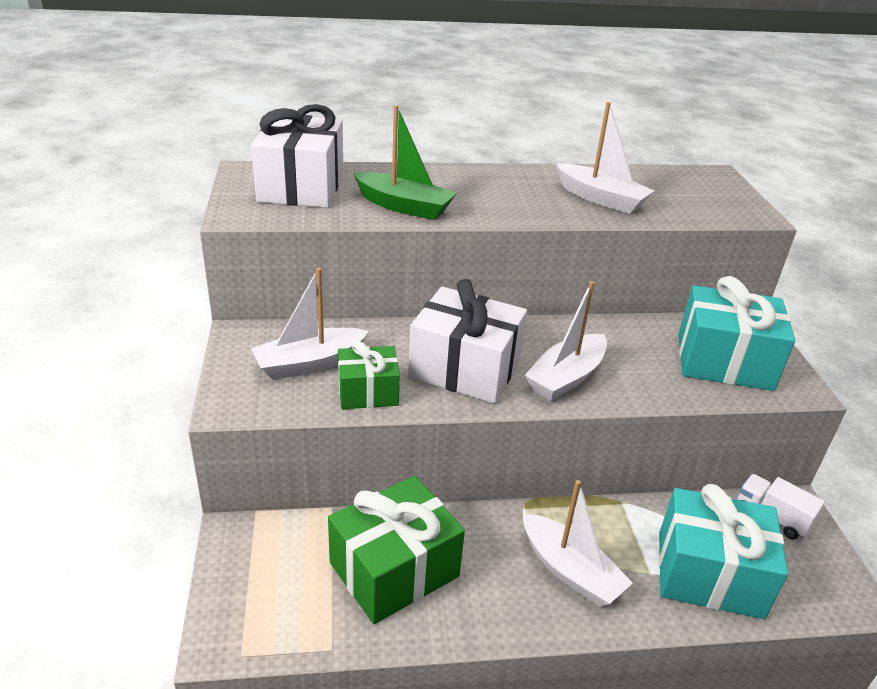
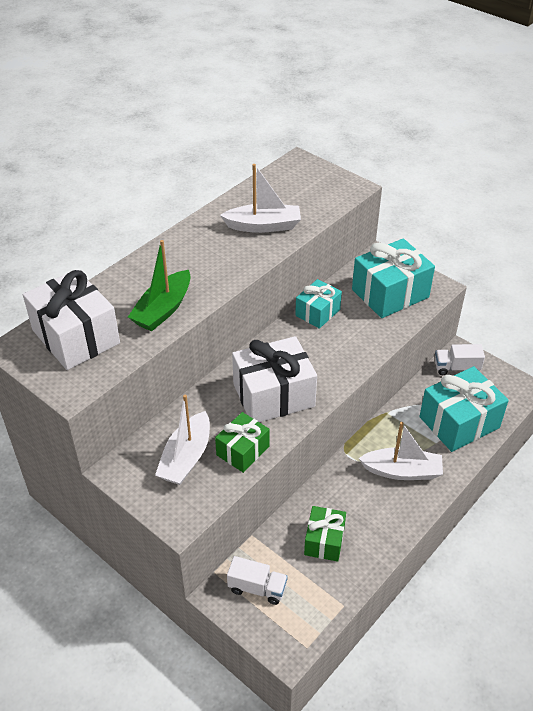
camera: 40 degrees left, 10 degrees up
(273, 557) = (257, 588): none -> white truck
(394, 570) = (324, 541): green gift -> green gift, size x0.58
(404, 206) = (163, 309): green boat -> green boat turned 135 degrees clockwise
(566, 377) = (329, 361): white boat -> none
(610, 332) = (317, 312): none -> turquoise gift

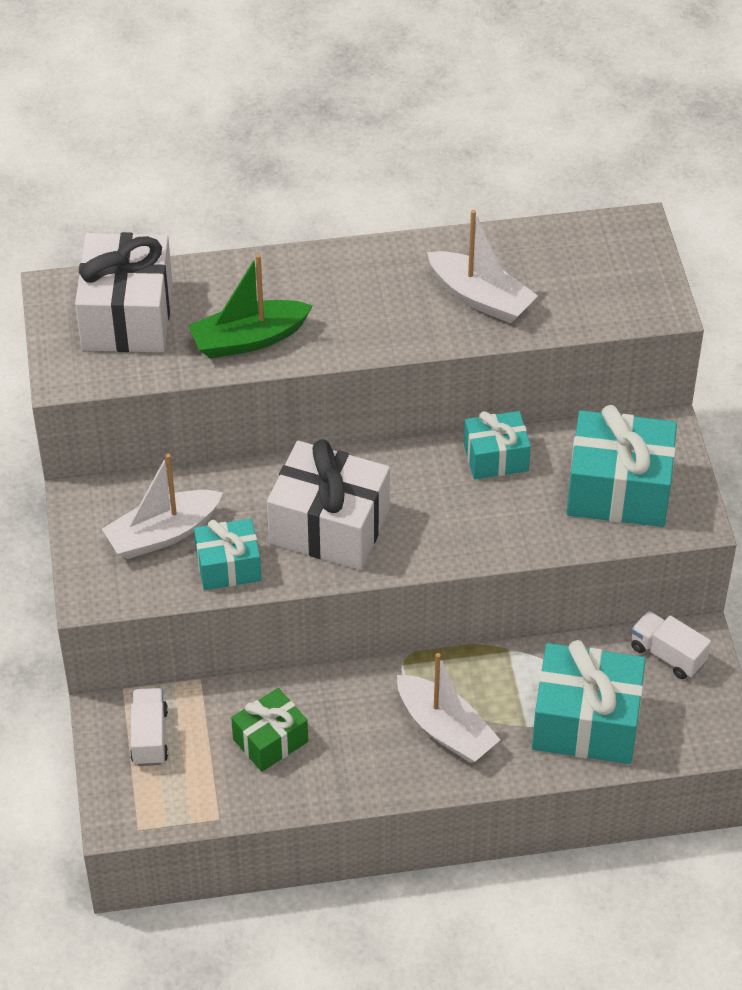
camera: 40 degrees right, 5 degrees up
(242, 451) = (228, 566): green gift -> turquoise gift
(257, 588) = (149, 737): white truck -> white truck turned 150 degrees counterclockwise

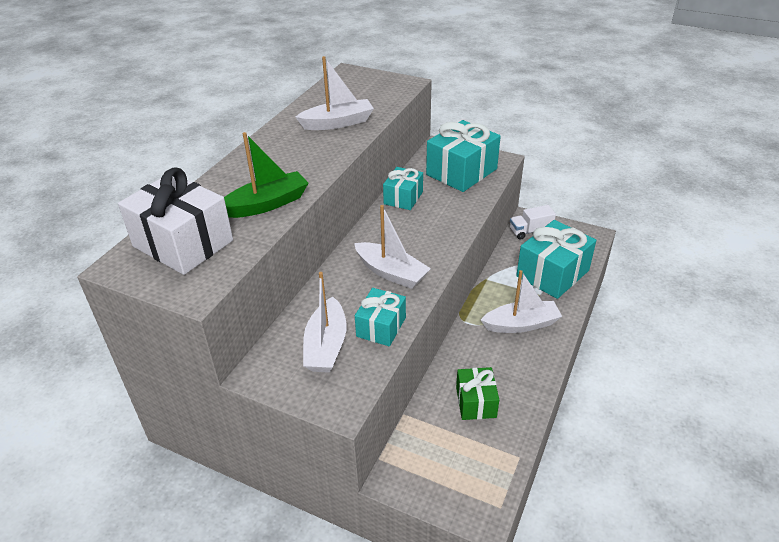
camera: 55 degrees left, 10 degrees down
(149, 737) = (428, 463): white truck -> none
(249, 339) = (267, 204): green boat -> green boat turned 135 degrees counterclockwise
(329, 526) = (391, 273): white gift -> white boat

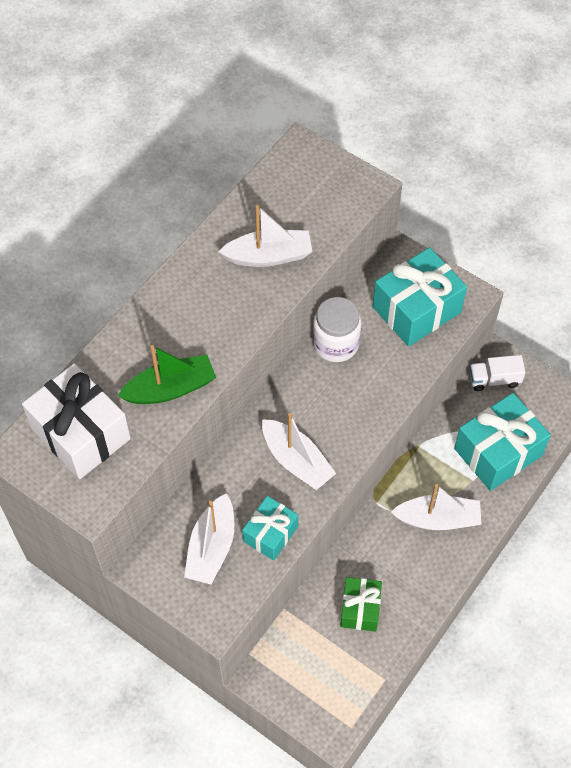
camera: 10 degrees right, 20 degrees up
(403, 198) = (336, 343): turquoise gift -> white jar

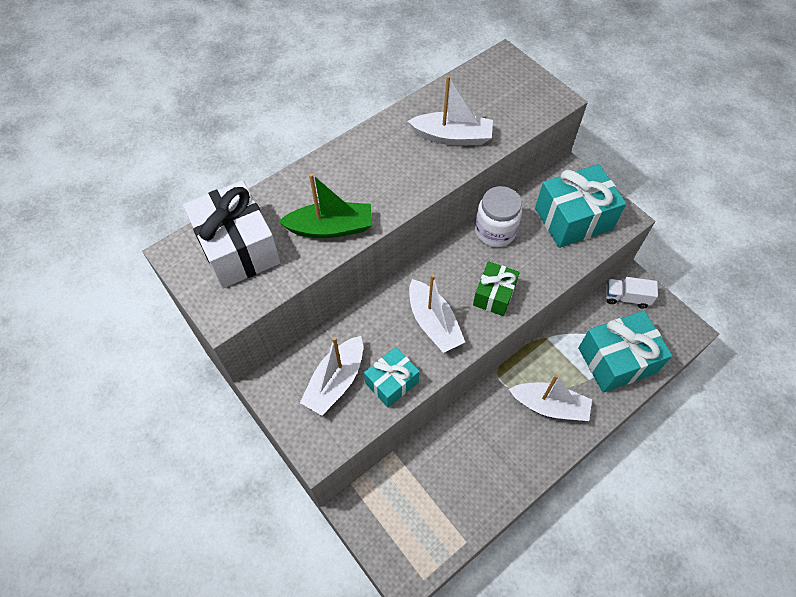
camera: 15 degrees right, 0 degrees up
(360, 609) = (460, 469): green gift -> green gift (494, 295)

